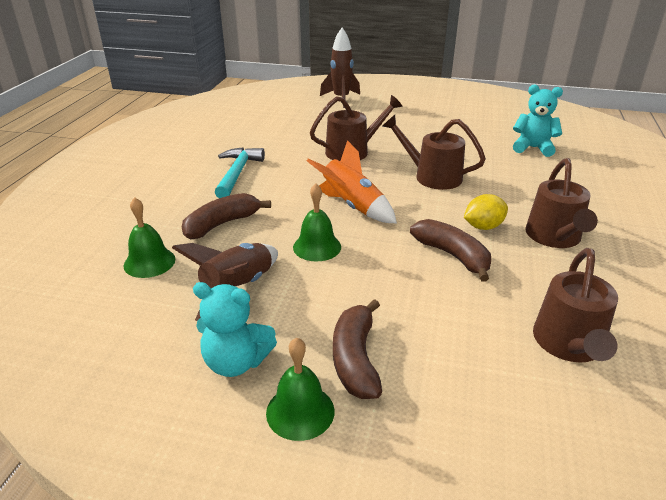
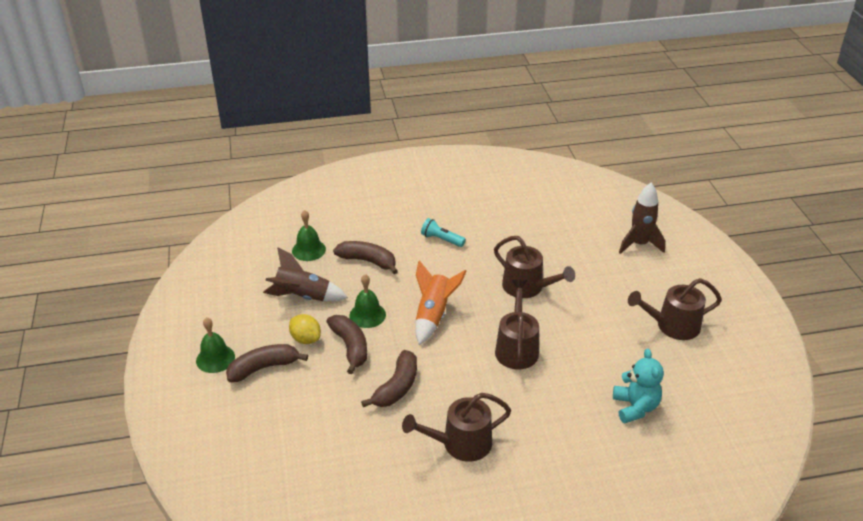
camera: 65 degrees right, 5 degrees up
(236, 362) = (240, 321): turquoise teddy bear -> none
(237, 173) = (441, 239): turquoise hammer -> turquoise flashlight
(364, 272) = (350, 347): none -> brown banana
(483, 227) = (450, 397): yellow lemon -> yellow lemon (306, 339)
(569, 344) = (323, 465): brown watering can -> brown watering can (672, 326)

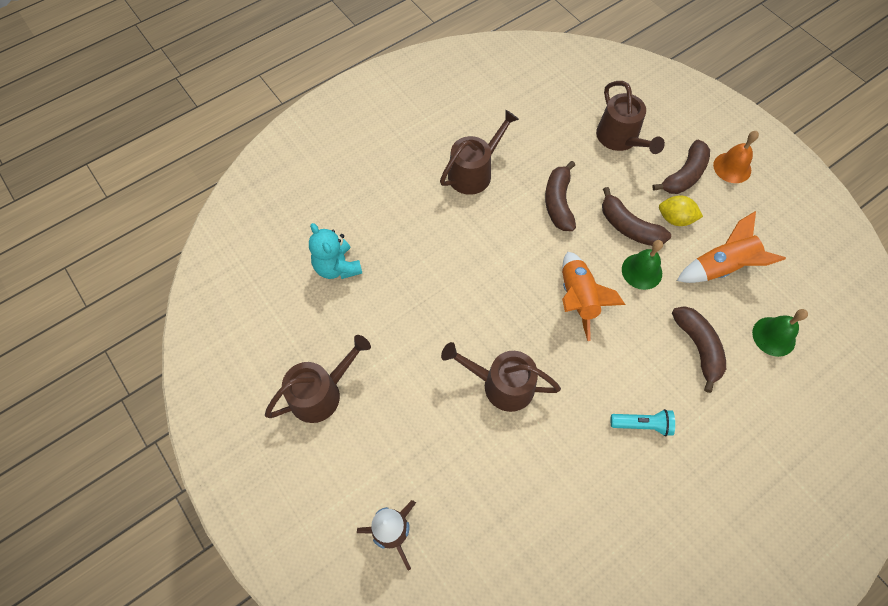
camera: 155 degrees right, 25 degrees up
(215, 358) = (732, 167): green bell -> orange bell
(303, 297) = (721, 267): brown rocket -> orange rocket
(368, 261) = (698, 347): brown banana -> brown banana turned 105 degrees counterclockwise
(516, 348) = (474, 291): brown watering can -> brown watering can (620, 138)

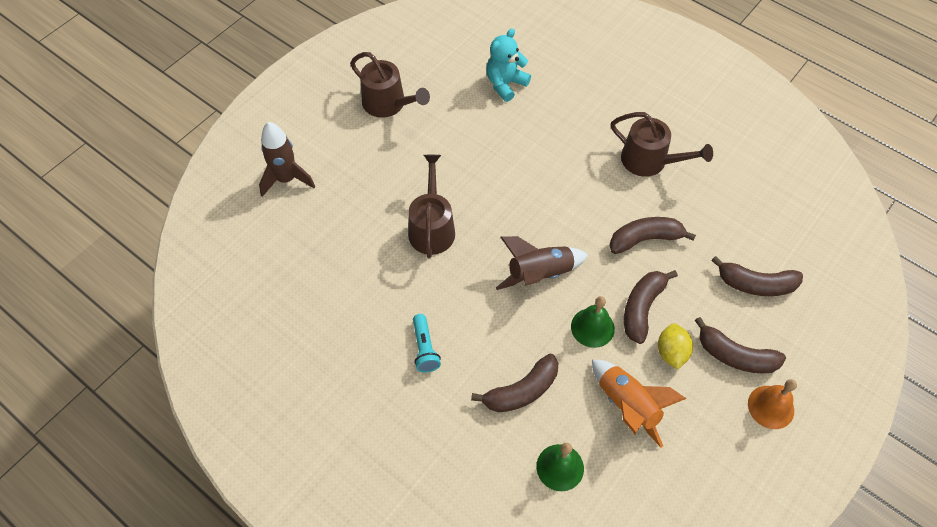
camera: 75 degrees right, 5 degrees down
(578, 299) = (540, 274): orange rocket -> brown rocket
(620, 138) = (755, 284): brown watering can -> brown banana

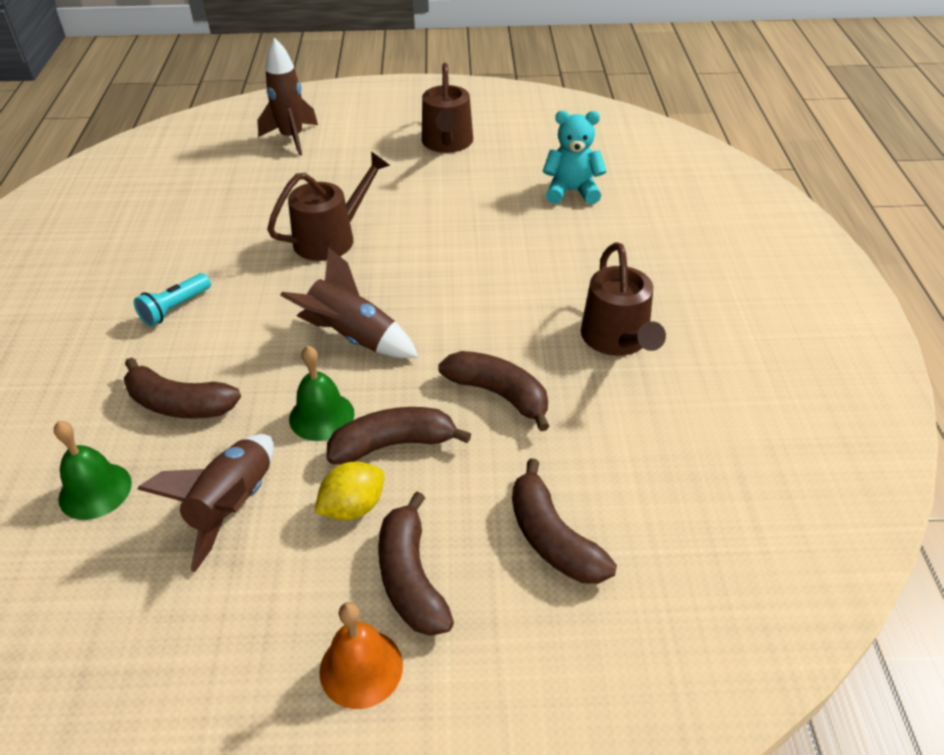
camera: 50 degrees right, 15 degrees down
(627, 406) = (233, 506): orange rocket -> brown rocket

